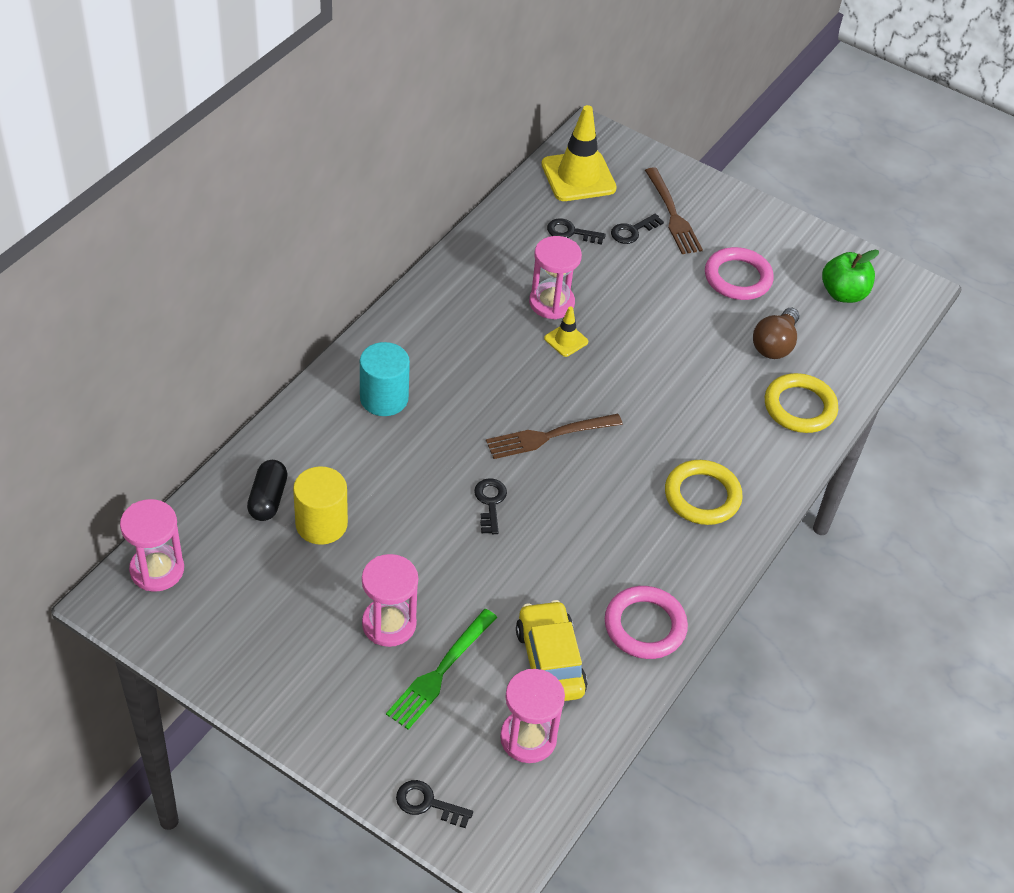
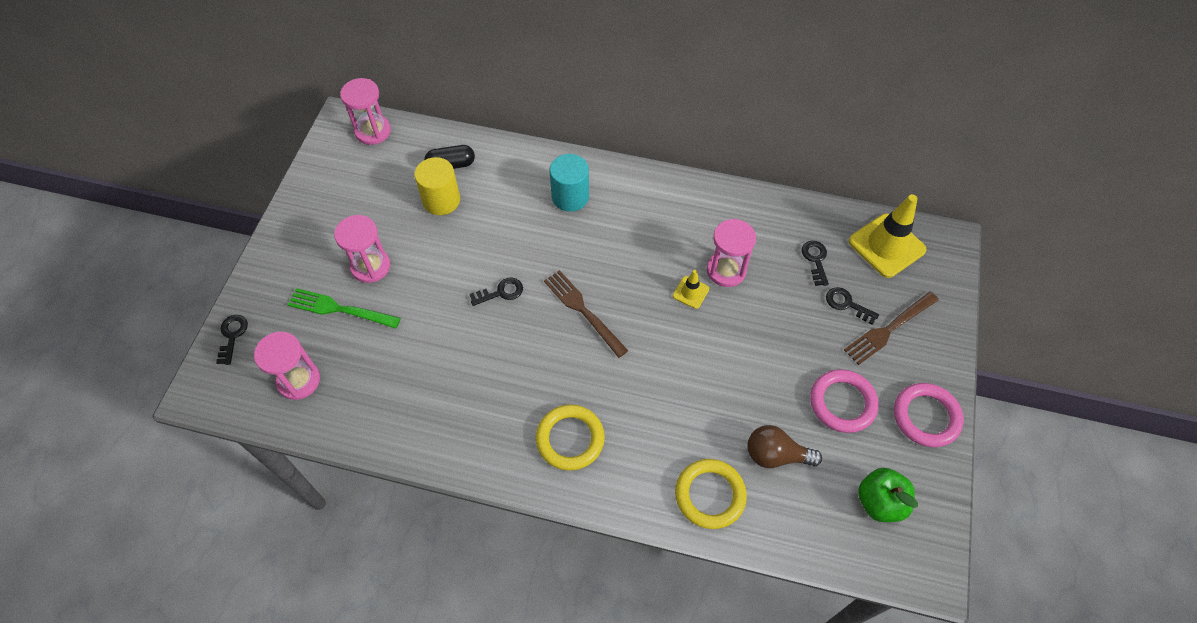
camera: 75 degrees right, 10 degrees up
(550, 661) = (369, 374): yellow car -> none
(645, 626) = (422, 431): pink ring -> pink ring (926, 417)

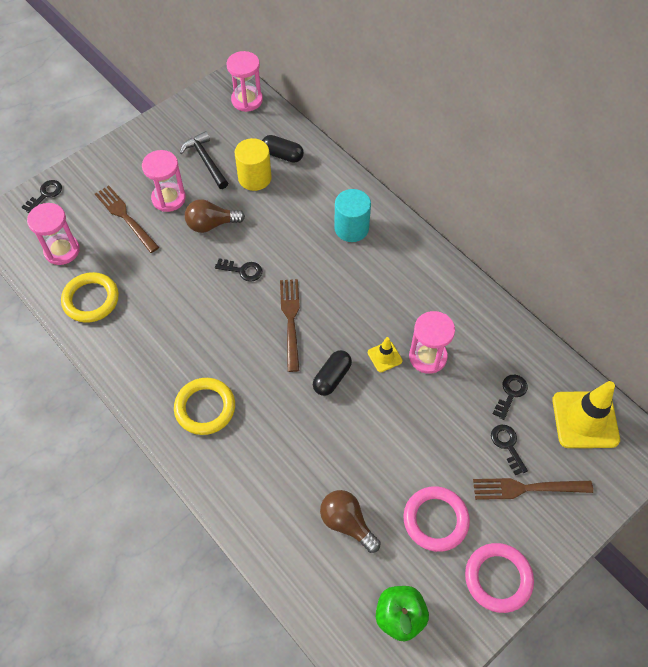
camera: 35 degrees right, 0 degrees up
(339, 309) = (125, 217): green fork -> brown fork
(379, 210) = (206, 161): none -> black hammer
(435, 267) = (211, 224): none -> brown light bulb
(661, 339) = (332, 378): none -> black capsule
(710, 495) = (271, 517): yellow ring -> yellow ring (91, 300)

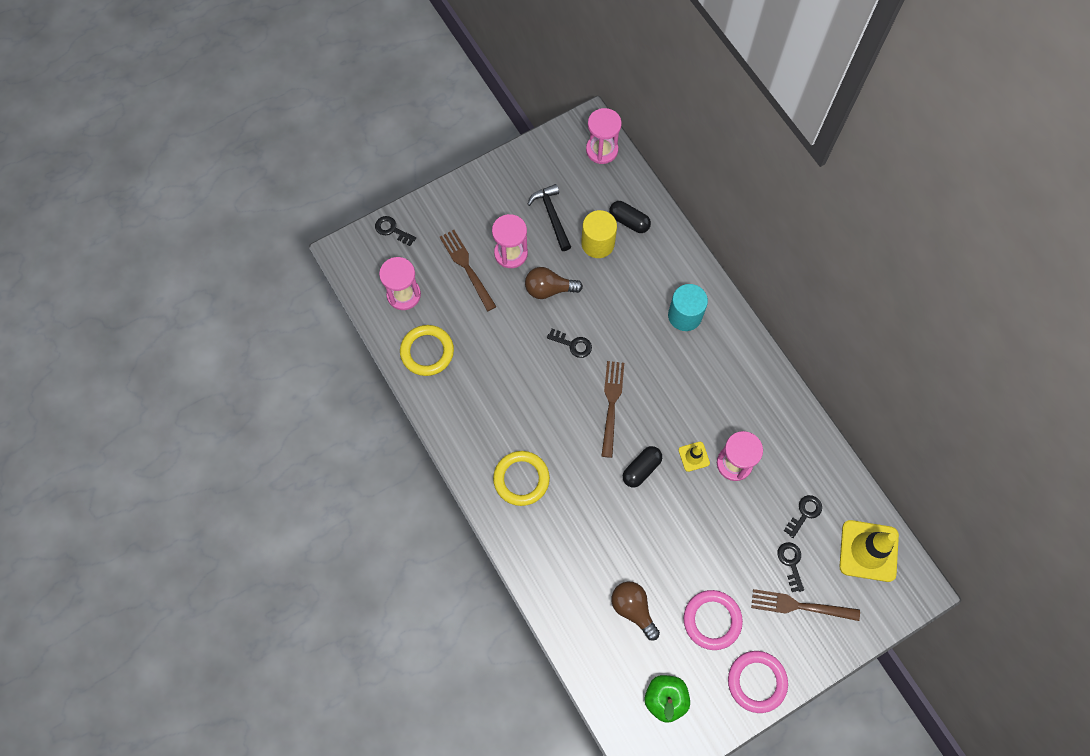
camera: 10 degrees right, 10 degrees up
(45, 194) = (392, 230): black key -> black key turned 105 degrees counterclockwise

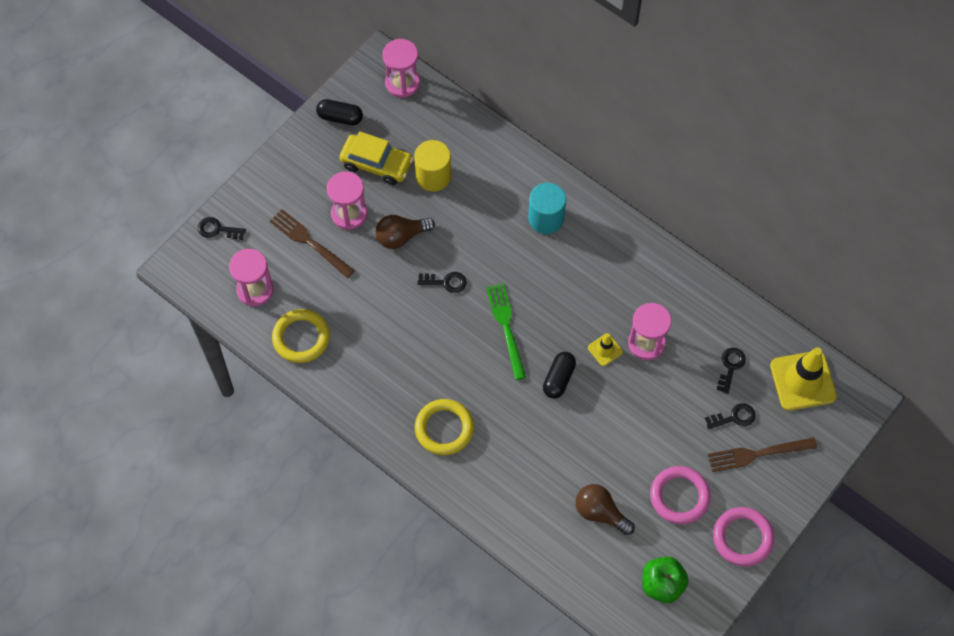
camera: 20 degrees left, 5 degrees down
(552, 216) = (377, 164): black hammer -> yellow car
(611, 404) = (506, 327): brown fork -> green fork
(629, 221) = (456, 144): black capsule -> black capsule (340, 117)
(791, 563) = (734, 417): black key -> black key turned 105 degrees clockwise

